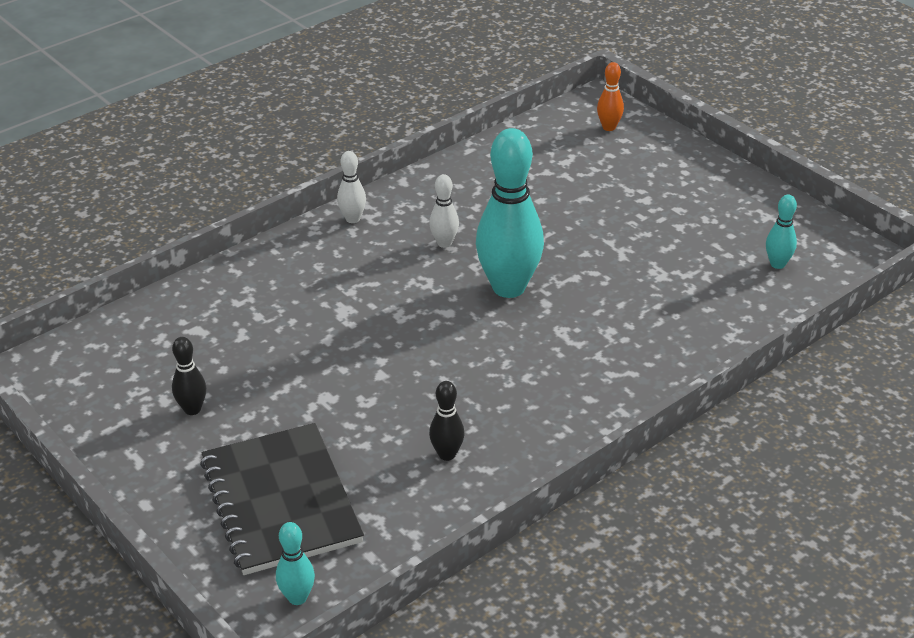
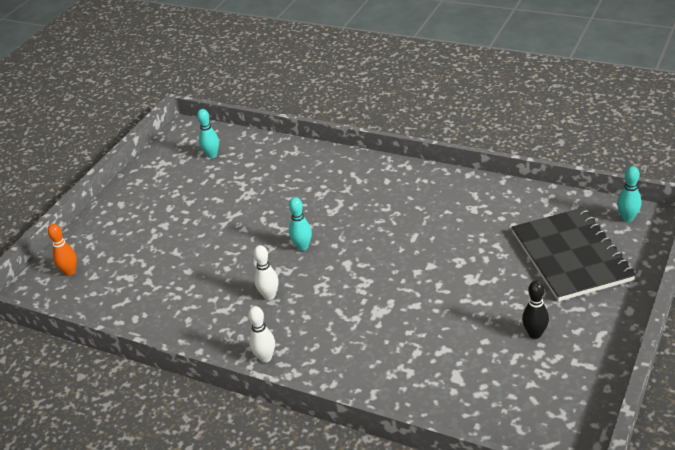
camera: 110 degrees left, 0 degrees up
(280, 501) = (571, 256): black notebook -> black notebook turned 60 degrees counterclockwise
(447, 454) = (476, 211): black bowling pin -> none
(508, 287) = (303, 247): turquoise bowling pin -> turquoise bowling pin, size x0.46

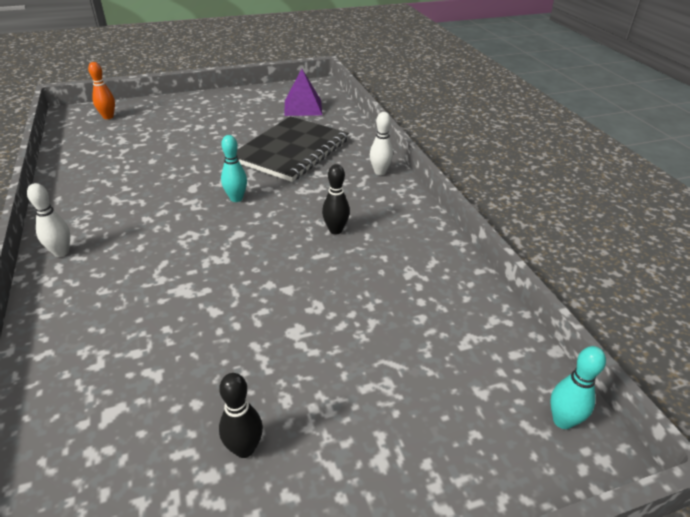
camera: 40 degrees right, 0 degrees up
(212, 155) = (303, 107): turquoise bowling pin -> purple pyramid
(269, 296) = (152, 213): white bowling pin -> white bowling pin (380, 172)
(397, 218) = (335, 230): none -> black bowling pin
(571, 256) = (425, 402): black notebook -> black notebook (291, 150)

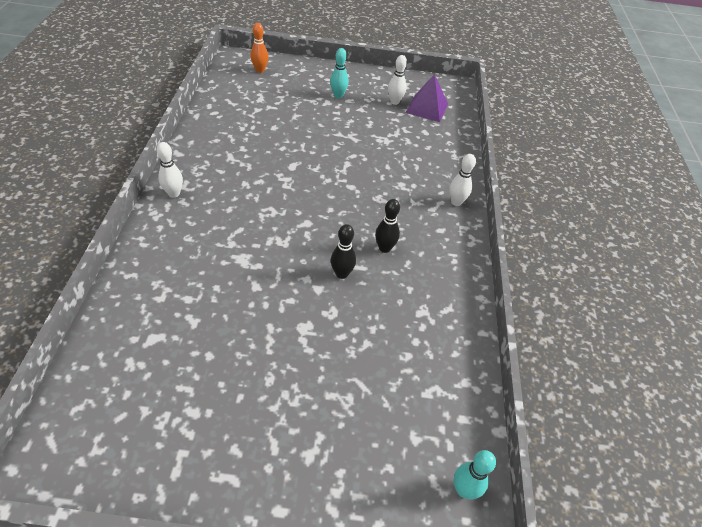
camera: 20 degrees right, 10 degrees up
(236, 198) = (321, 188): turquoise bowling pin -> turquoise bowling pin (338, 95)
(244, 448) = (224, 403): black bowling pin -> black bowling pin (341, 274)
(268, 110) = (394, 102): none -> white bowling pin
(291, 150) = (391, 153): black notebook -> none

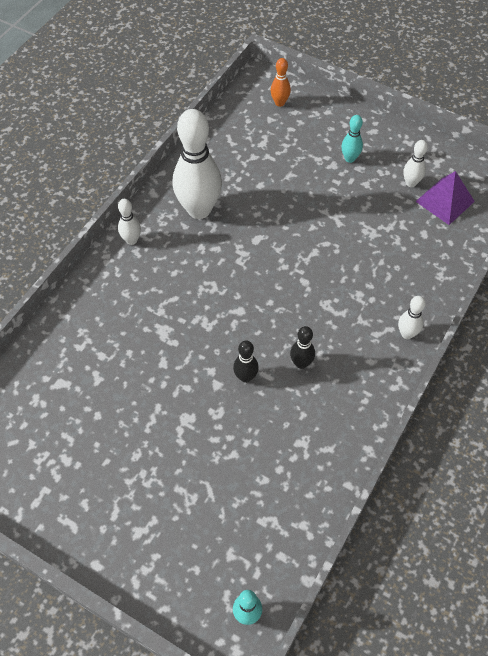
camera: 30 degrees right, 10 degrees up
(228, 156) = (199, 210): none -> white bowling pin

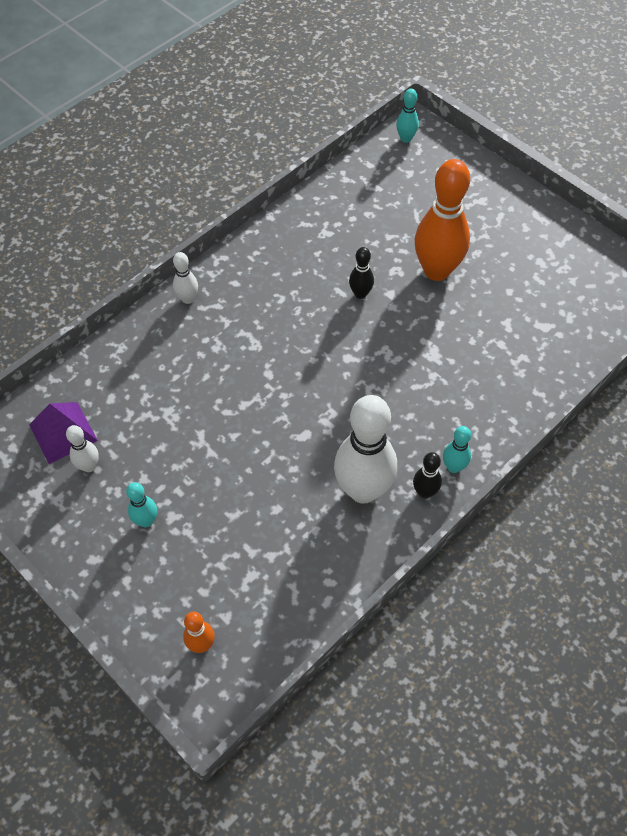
camera: 165 degrees left, 0 degrees up
(131, 240) = (453, 467): white bowling pin -> turquoise bowling pin
(175, 422) = (436, 270): none -> orange bowling pin
(301, 363) = (302, 294): black bowling pin -> black bowling pin (424, 492)

